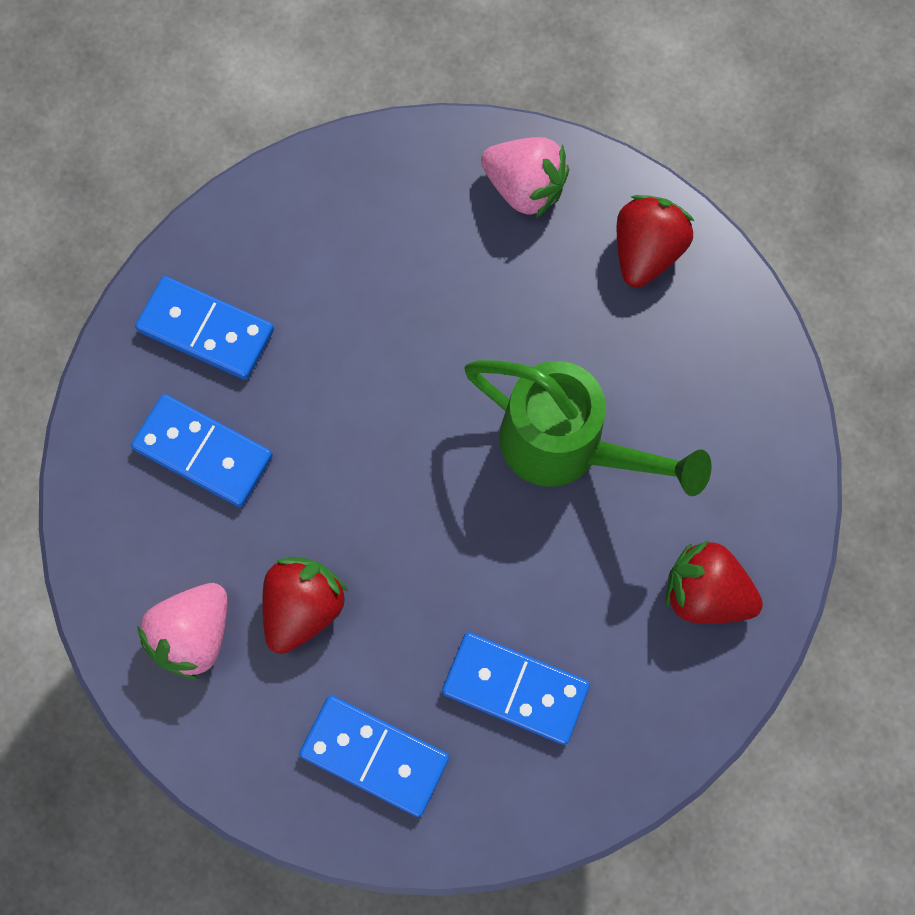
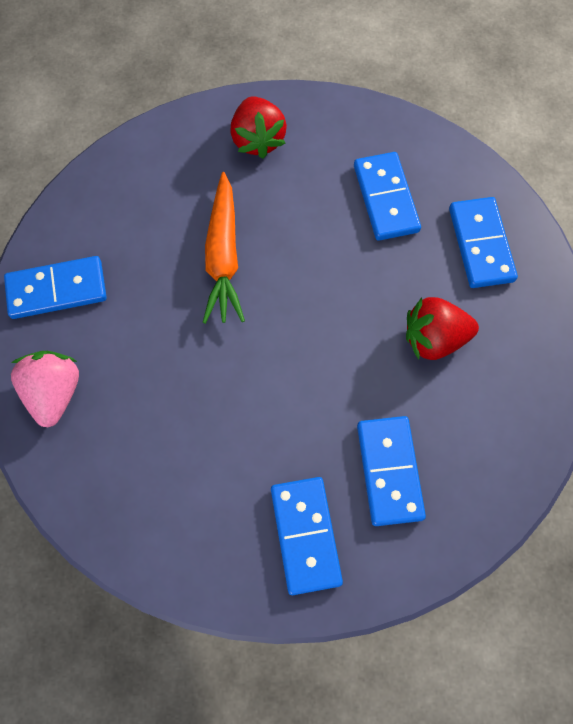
camera: 125 degrees left, 5 degrees down
(194, 634) = (501, 390): pink strawberry -> none
(568, 448) = (223, 256): green watering can -> orange carrot
(645, 252) = (57, 290): red strawberry -> blue domino

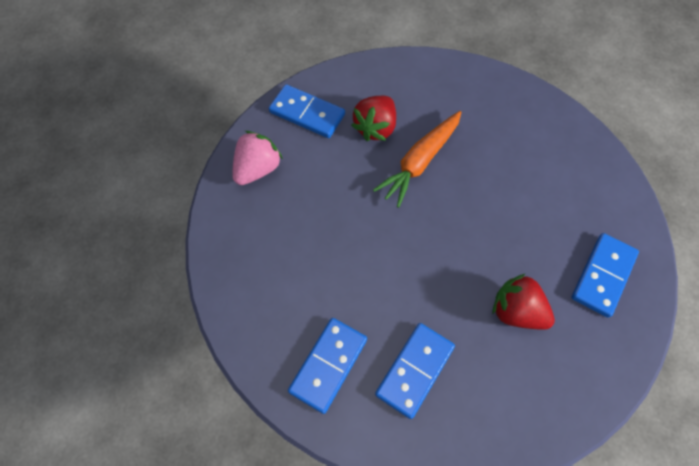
camera: 40 degrees right, 5 degrees down
(258, 140) = (500, 108): red strawberry -> red strawberry (375, 128)
(385, 198) = (557, 199): blue domino -> none

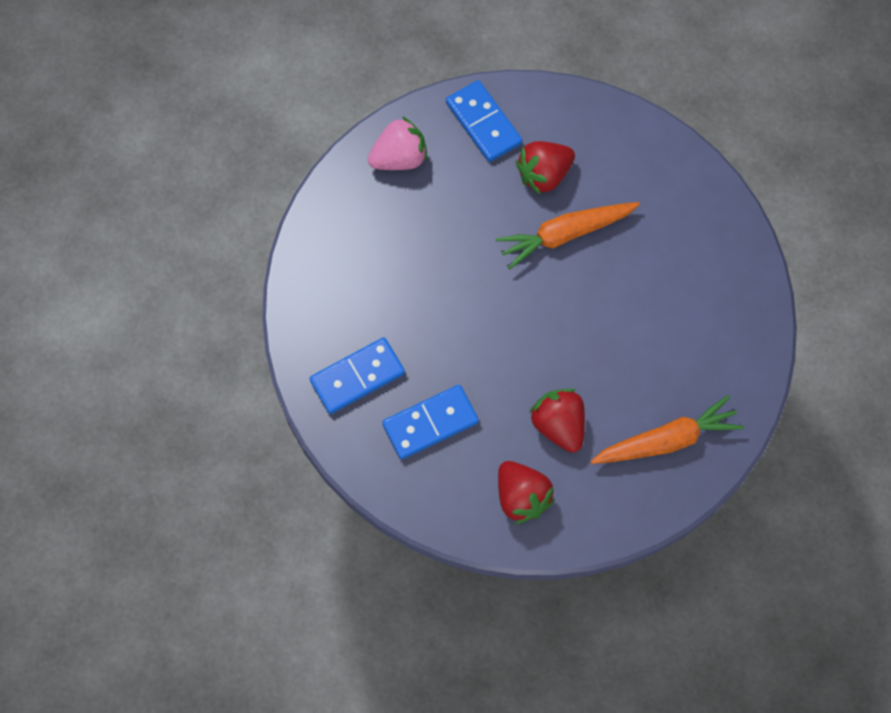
camera: 30 degrees right, 5 degrees up
(530, 391) = (521, 497): none -> red strawberry
(603, 276) = (666, 440): blue domino -> orange carrot

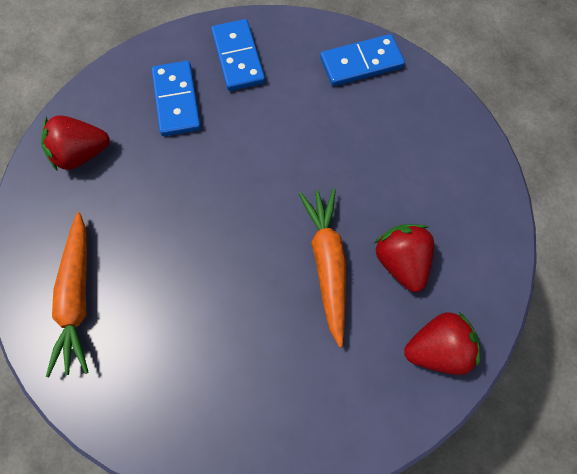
camera: 105 degrees right, 0 degrees up
(399, 158) = (445, 135): pink strawberry -> none
(483, 123) = (472, 218): blue domino -> blue domino (361, 63)
(558, 425) = (133, 202): red strawberry -> red strawberry (437, 348)

